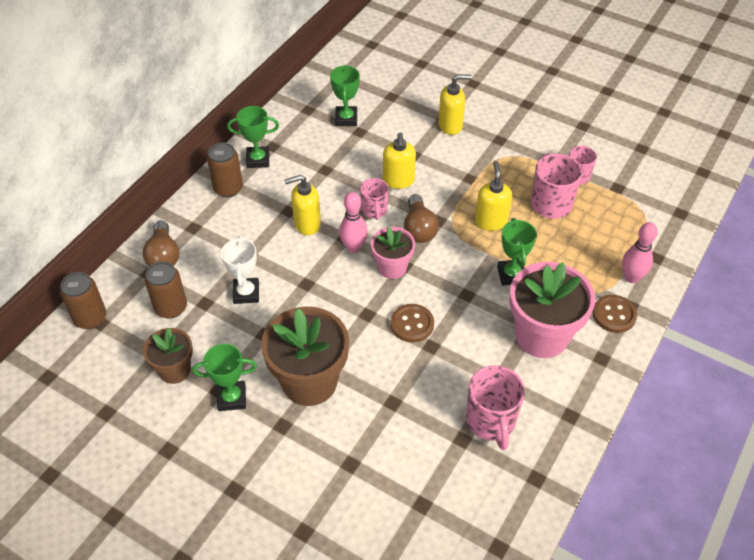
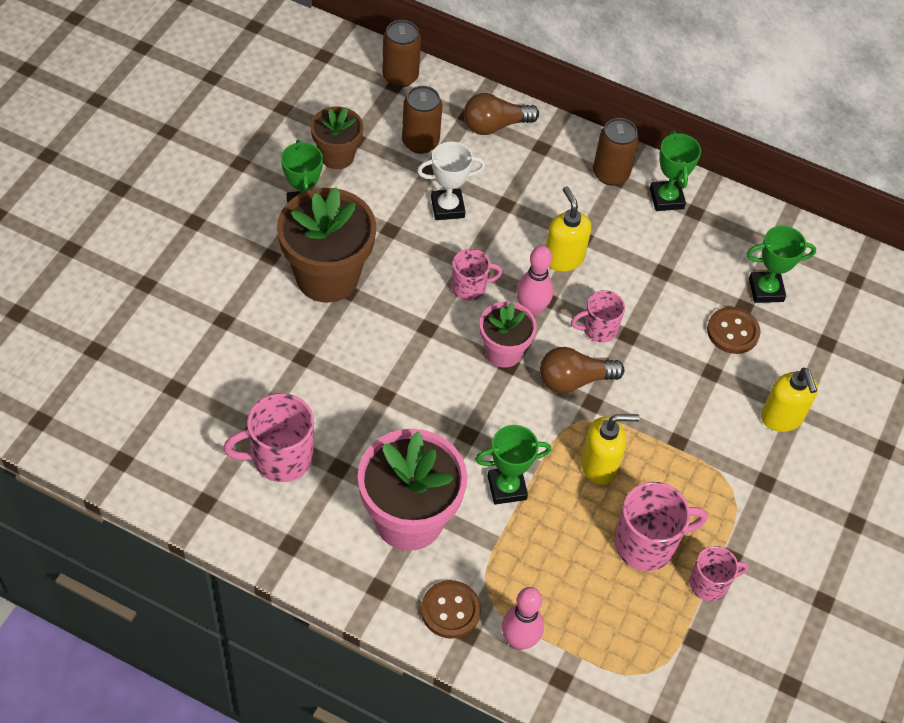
camera: 80 degrees right, 5 degrees up
(329, 284) = (469, 287): none -> pink mug
(398, 181) = (657, 355): yellow soap dispenser -> none
(412, 324) = (416, 375): brown button -> brown button (732, 332)

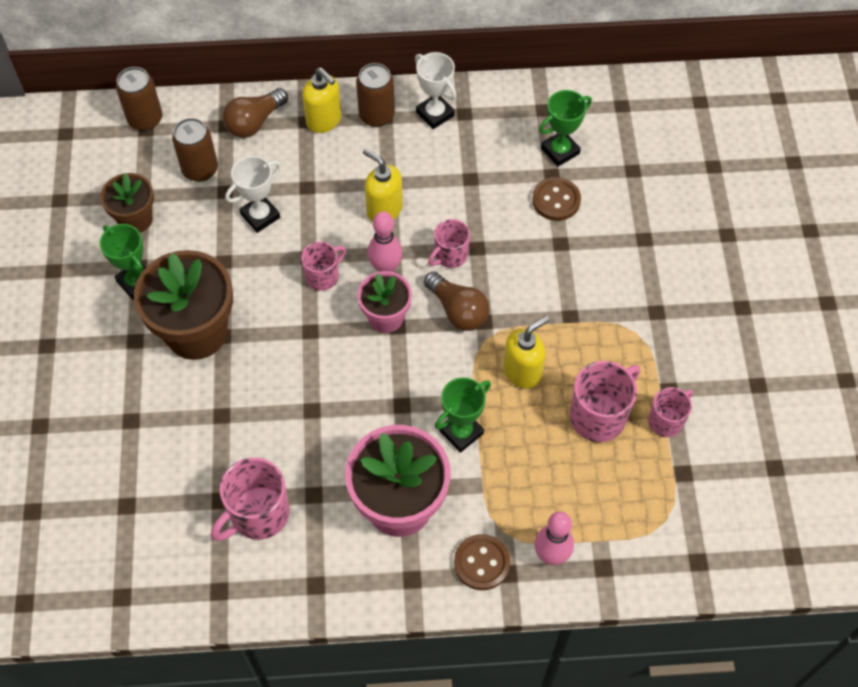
camera: 25 degrees left, 5 degrees up
(574, 380) = (458, 310): brown light bulb -> brown light bulb turned 90 degrees counterclockwise
(666, 199) = (435, 114): green trophy -> white trophy
(782, 418) = (637, 252): yellow soap dispenser -> yellow soap dispenser (324, 120)

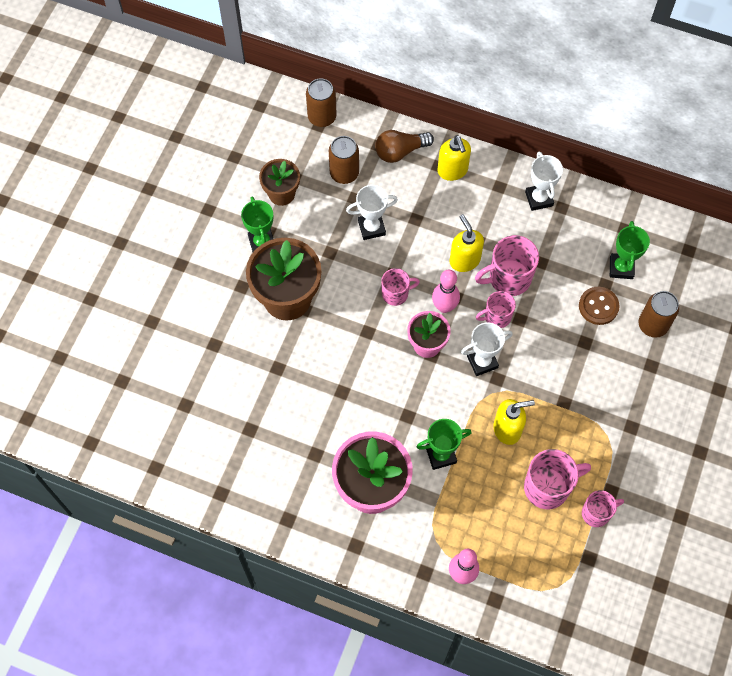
camera: 25 degrees right, 5 degrees up
(258, 514) = (271, 451): pink mug -> pink mug (508, 278)
(376, 115) = (494, 182): brown can -> brown can (653, 325)
(458, 310) = (482, 362): brown light bulb -> white trophy
(481, 563) = (410, 556): brown button -> none
(560, 151) = (621, 268): green trophy -> green trophy turned 75 degrees counterclockwise

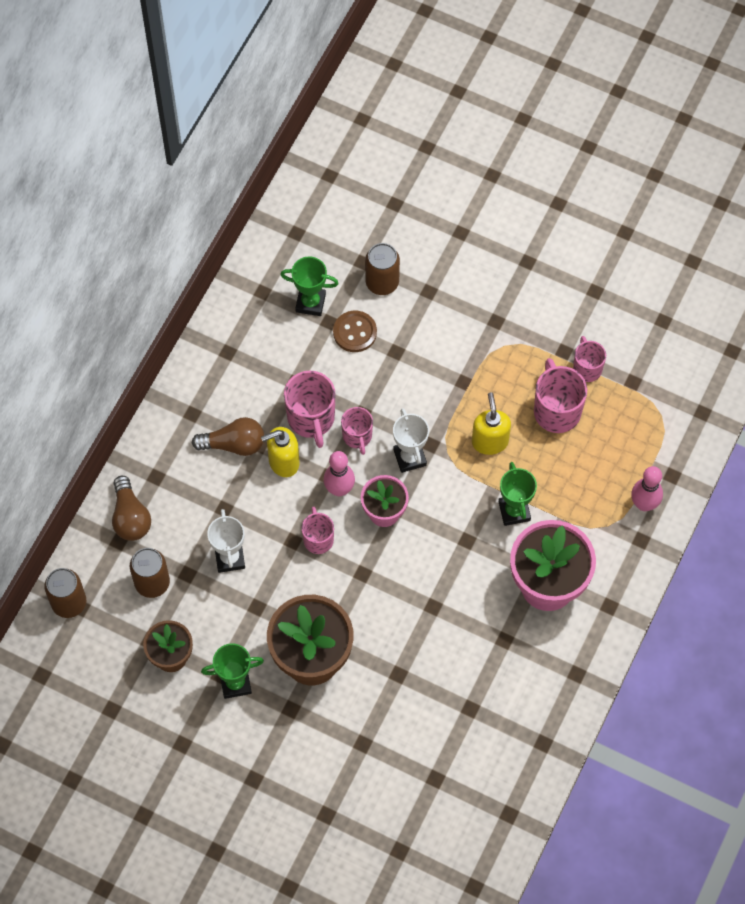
camera: 85 degrees left, 0 degrees up
(452, 171) = (164, 462): yellow soap dispenser -> none
(475, 220) = (234, 444): none -> brown light bulb
(539, 199) = (214, 374): white trophy -> none

